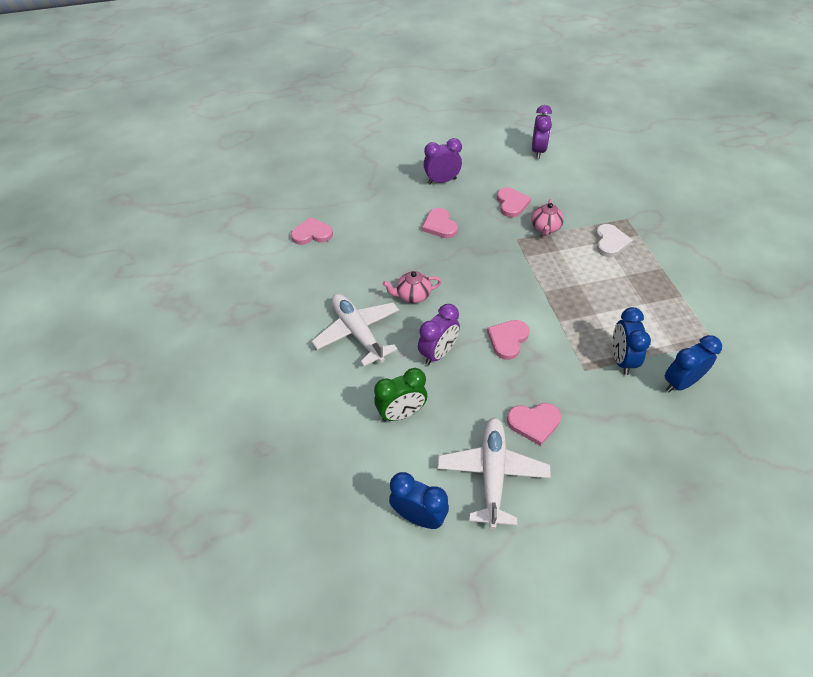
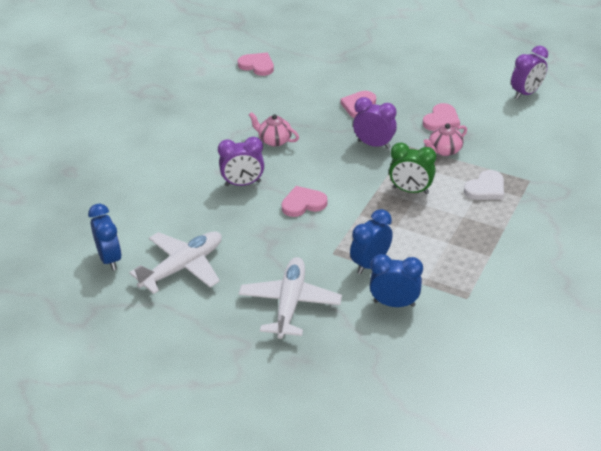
camera: 40 degrees right, 10 degrees down
(357, 332) = (206, 142): white plane -> white plane (290, 303)
(401, 413) = (172, 202): green clock -> green clock (410, 190)
(442, 181) = (406, 77): purple clock -> purple clock (374, 144)
(534, 423) = (250, 259): pink heart -> none

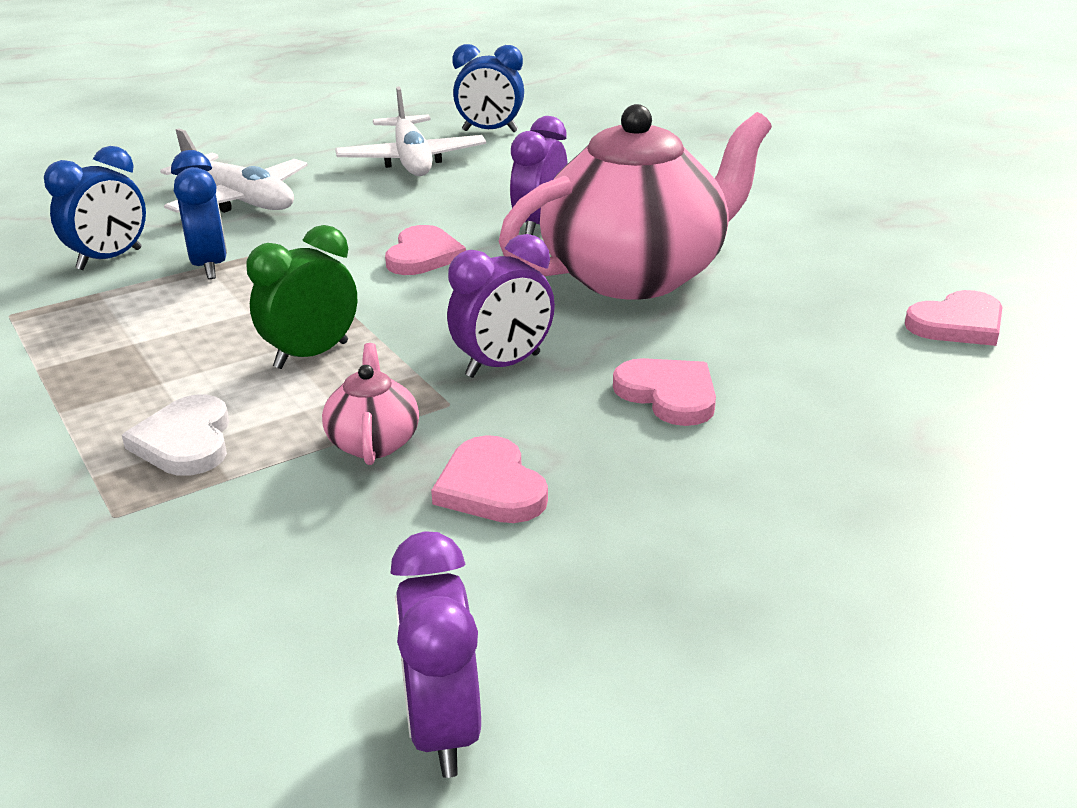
camera: 120 degrees right, 10 degrees down
(274, 140) = (636, 275): pink teapot -> pink teapot, size x2.47

